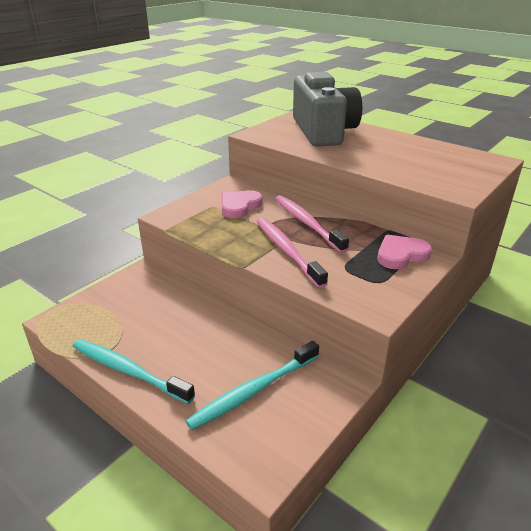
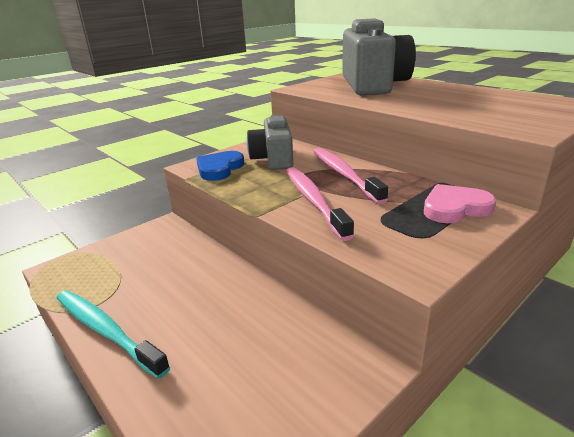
camera: 10 degrees right, 5 degrees down
(193, 219) = (219, 169): none -> blue heart
(239, 206) = (273, 158): pink heart -> grey camera
(253, 391) = (246, 368): turquoise toothbrush -> none

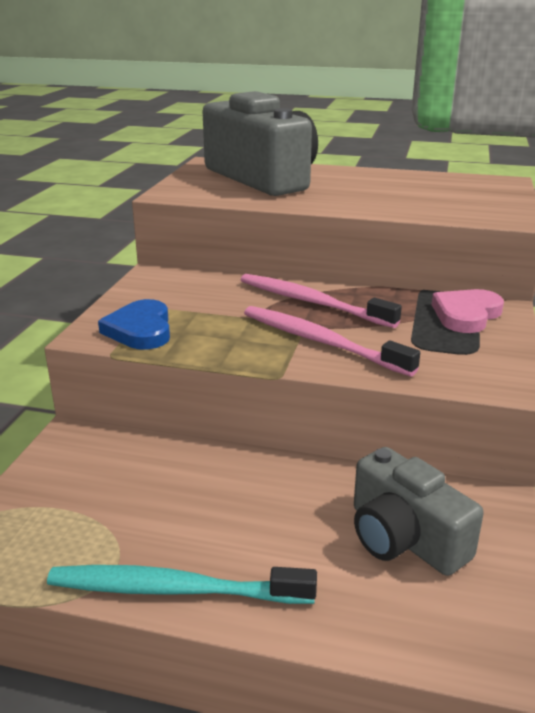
camera: 35 degrees left, 0 degrees up
(273, 158) = (195, 300): grey camera -> grey camera (404, 538)

